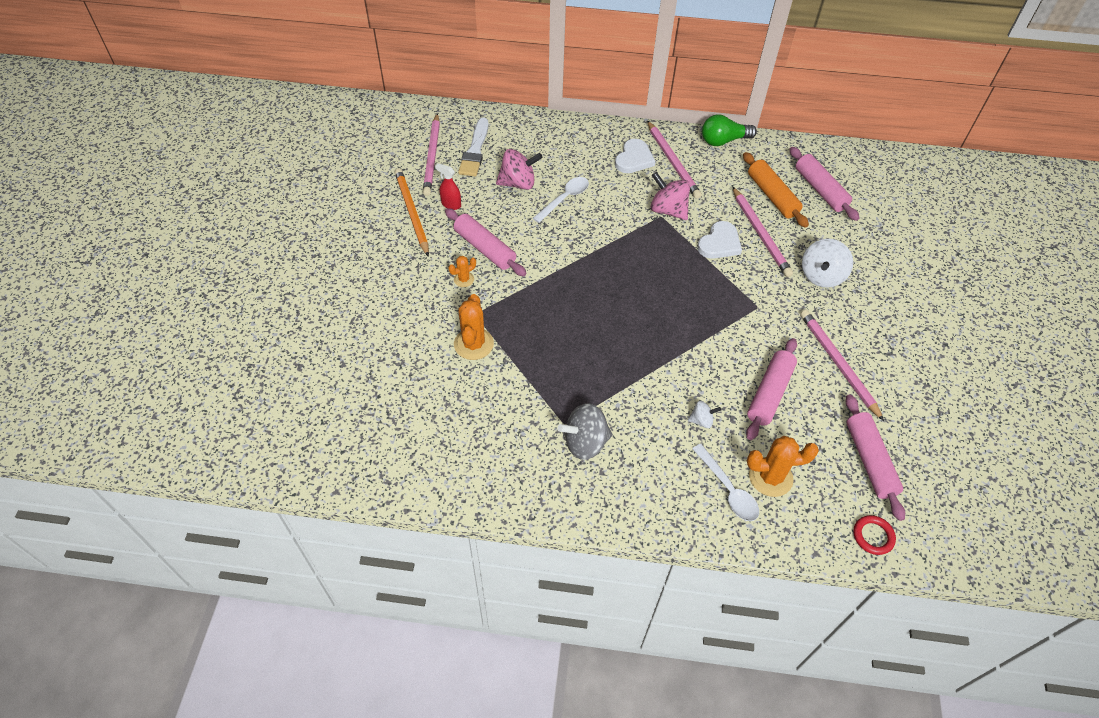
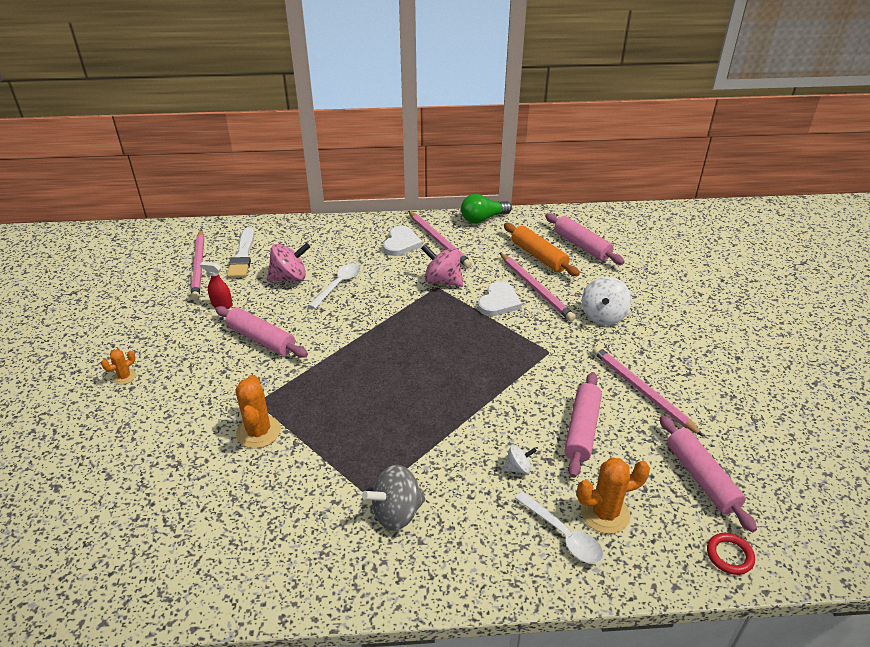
camera: 10 degrees left, 15 degrees down
(412, 213) = (180, 318): orange pencil -> none
(464, 279) = (241, 371): orange cactus -> orange cactus (124, 377)

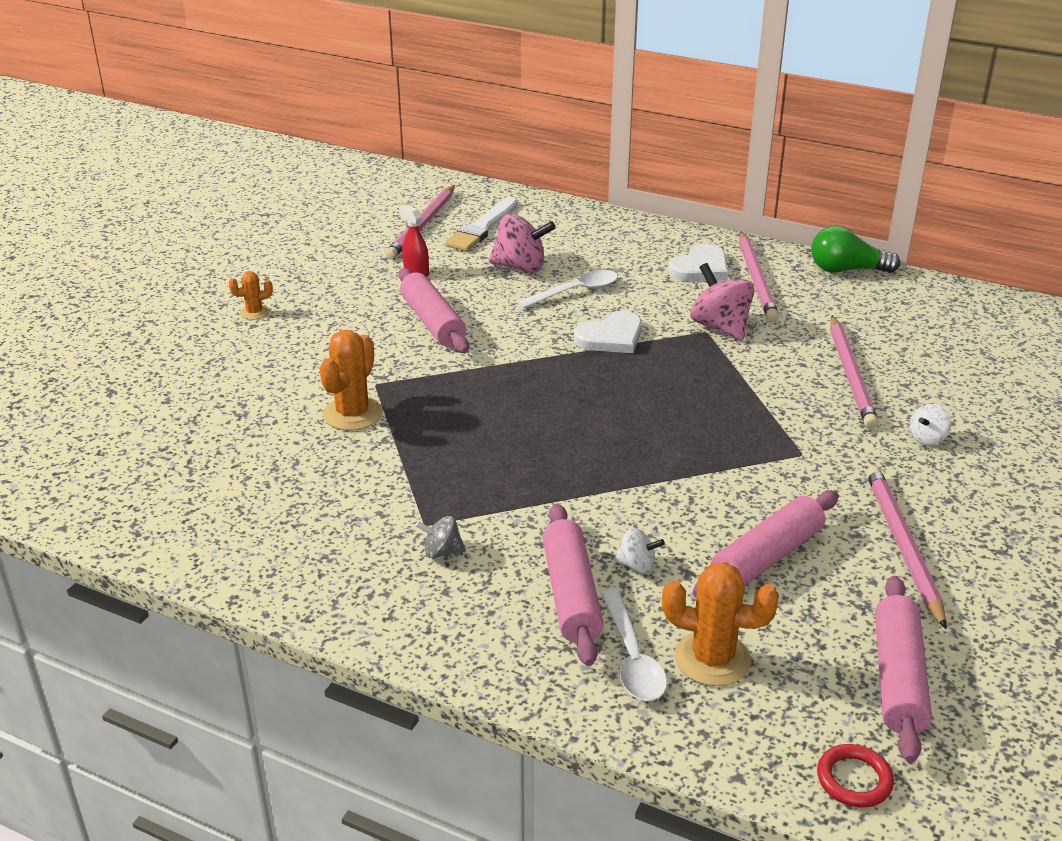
camera: 30 degrees right, 5 degrees down
(396, 513) = (442, 552): grey spinning top -> grey spinning top, size x0.53
(499, 302) = (780, 374): white heart -> white heart (611, 337)
(538, 256) = (892, 338): orange rolling pin -> none
(582, 246) = (975, 343): pink rolling pin -> pink rolling pin (571, 594)
(603, 316) = (927, 438): white spinning top -> white spinning top, size x0.53

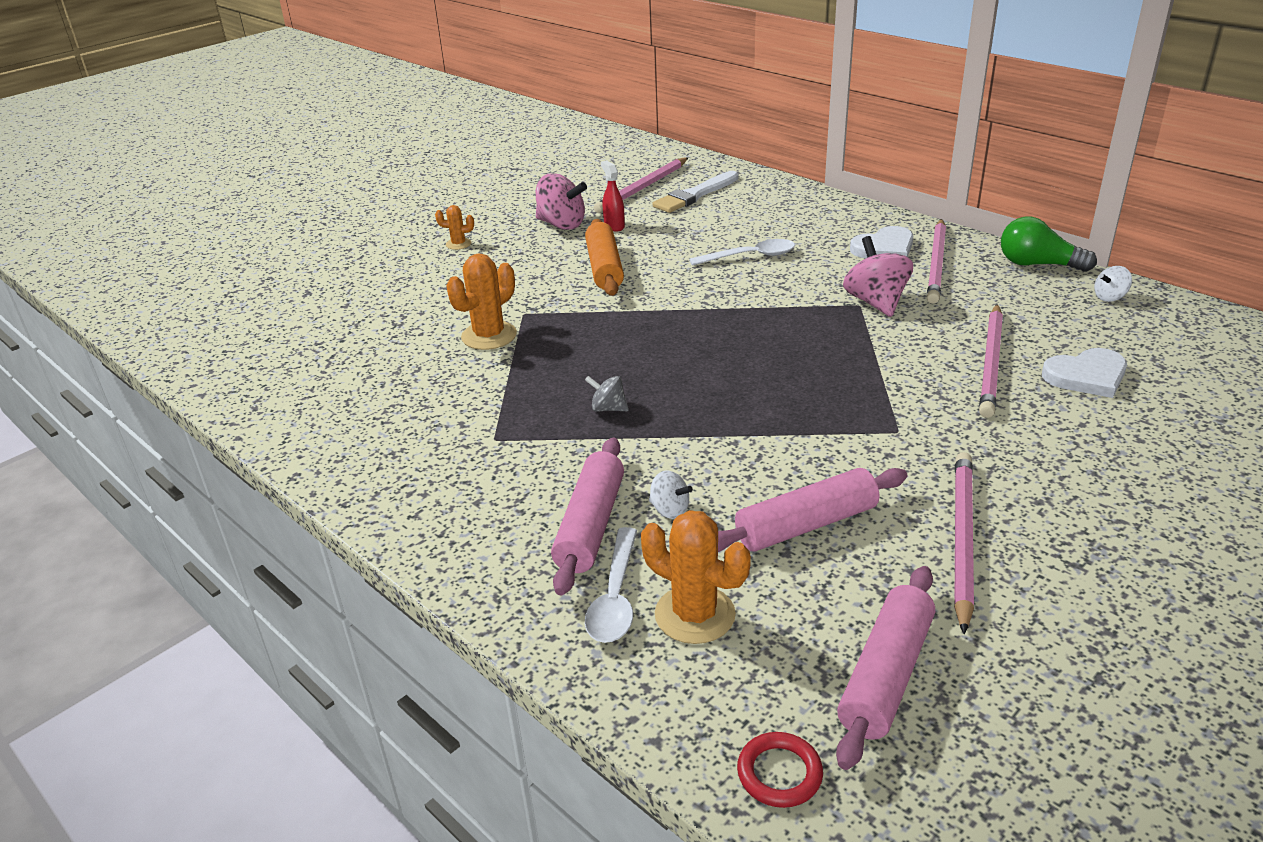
camera: 20 degrees right, 0 degrees up
(433, 322) = (605, 268): pink rolling pin -> orange rolling pin
(442, 552) = (495, 466): grey spinning top -> grey spinning top (608, 408)
(520, 267) = (711, 230): pink spinning top -> pink spinning top (561, 224)
(611, 337) = (761, 299): white heart -> white heart (1086, 376)
(927, 438) = (1046, 435): white spinning top -> white spinning top (1109, 297)

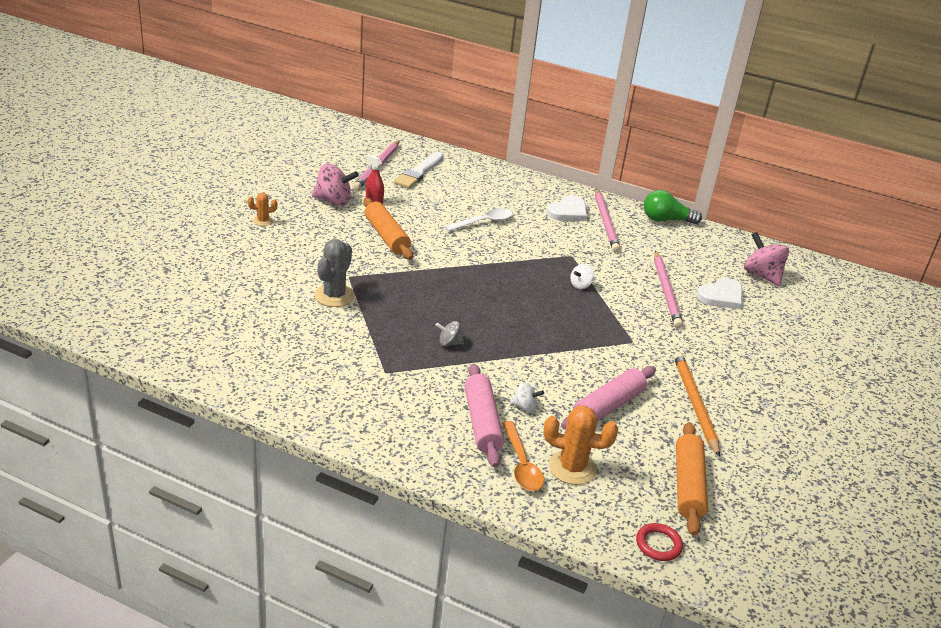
camera: 25 degrees left, 0 degrees up
(489, 336) = (334, 296): orange cactus -> grey cactus
(615, 597) = (521, 464): white spoon -> orange spoon
(876, 302) = (581, 253): pink spinning top -> pink spinning top (761, 275)
(886, 675) = (688, 485): pink rolling pin -> orange rolling pin
(961, 539) = (694, 404): pink pencil -> orange pencil
(1109, 297) = (715, 241): white spinning top -> white spinning top (580, 285)

